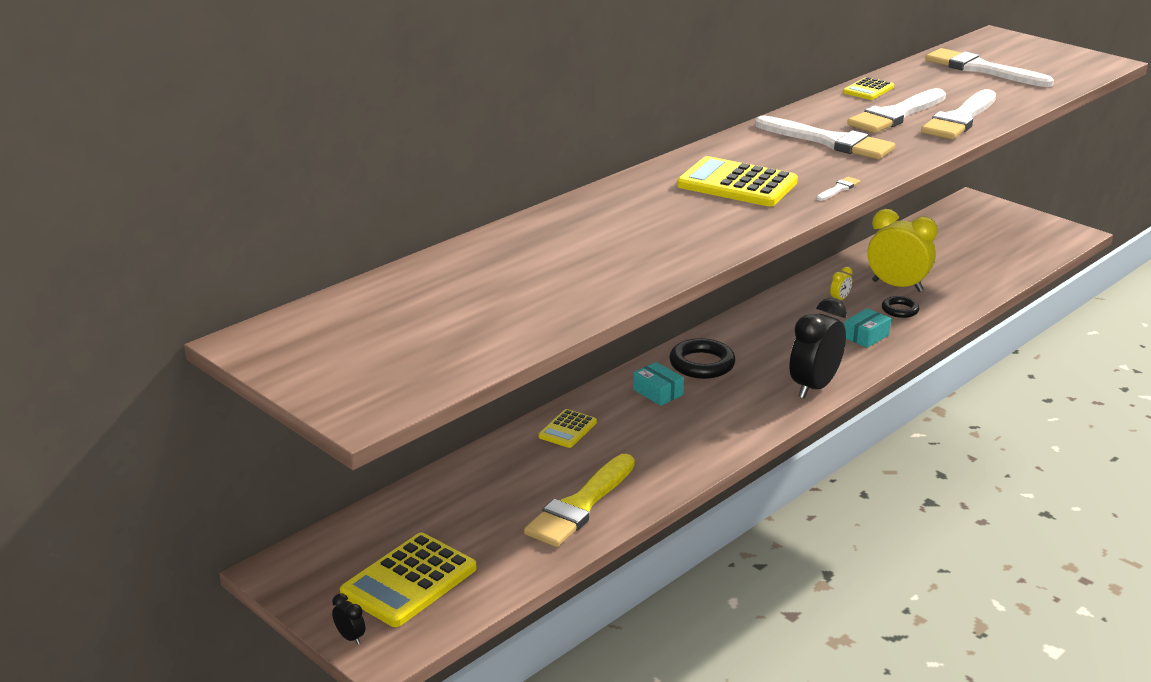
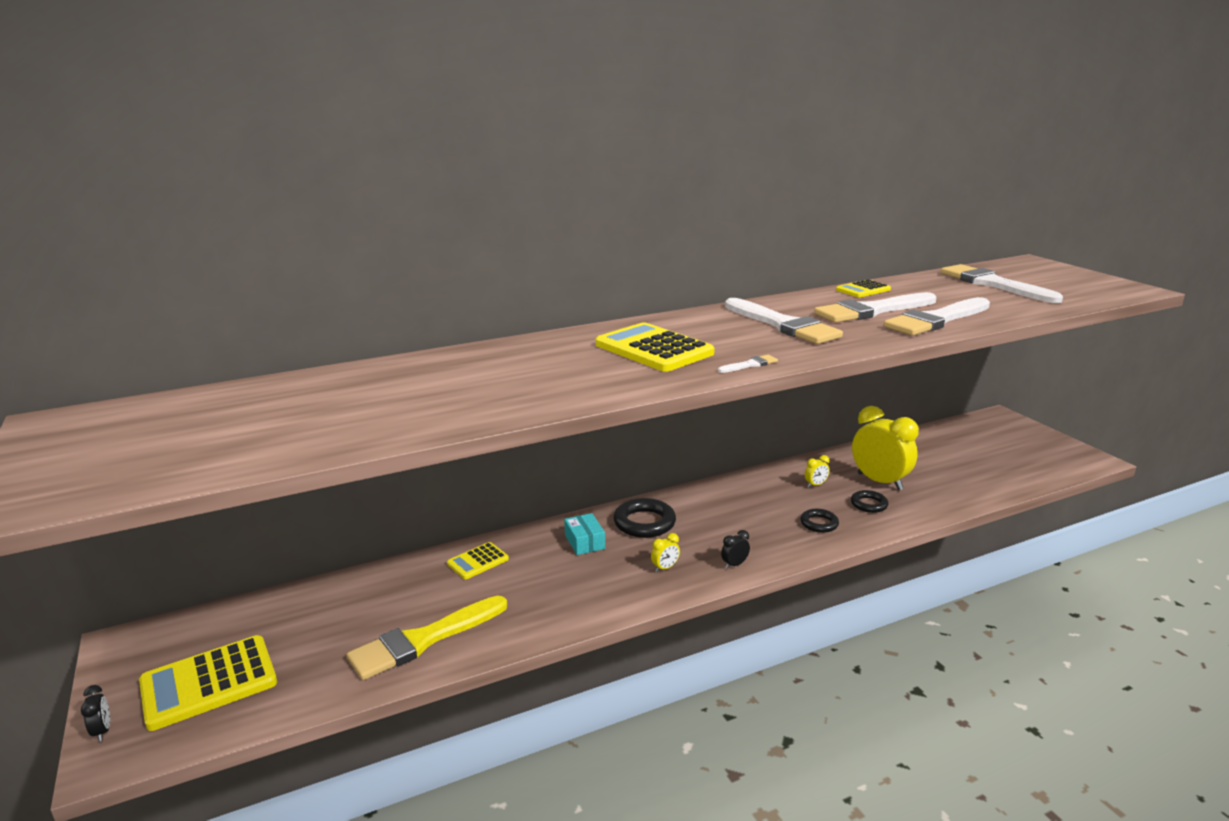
camera: 20 degrees right, 5 degrees down
(753, 401) = (665, 568): none -> yellow clock
(814, 387) = (734, 565): black clock -> black clock, size x0.41
(866, 336) = (819, 523): turquoise box -> black ring

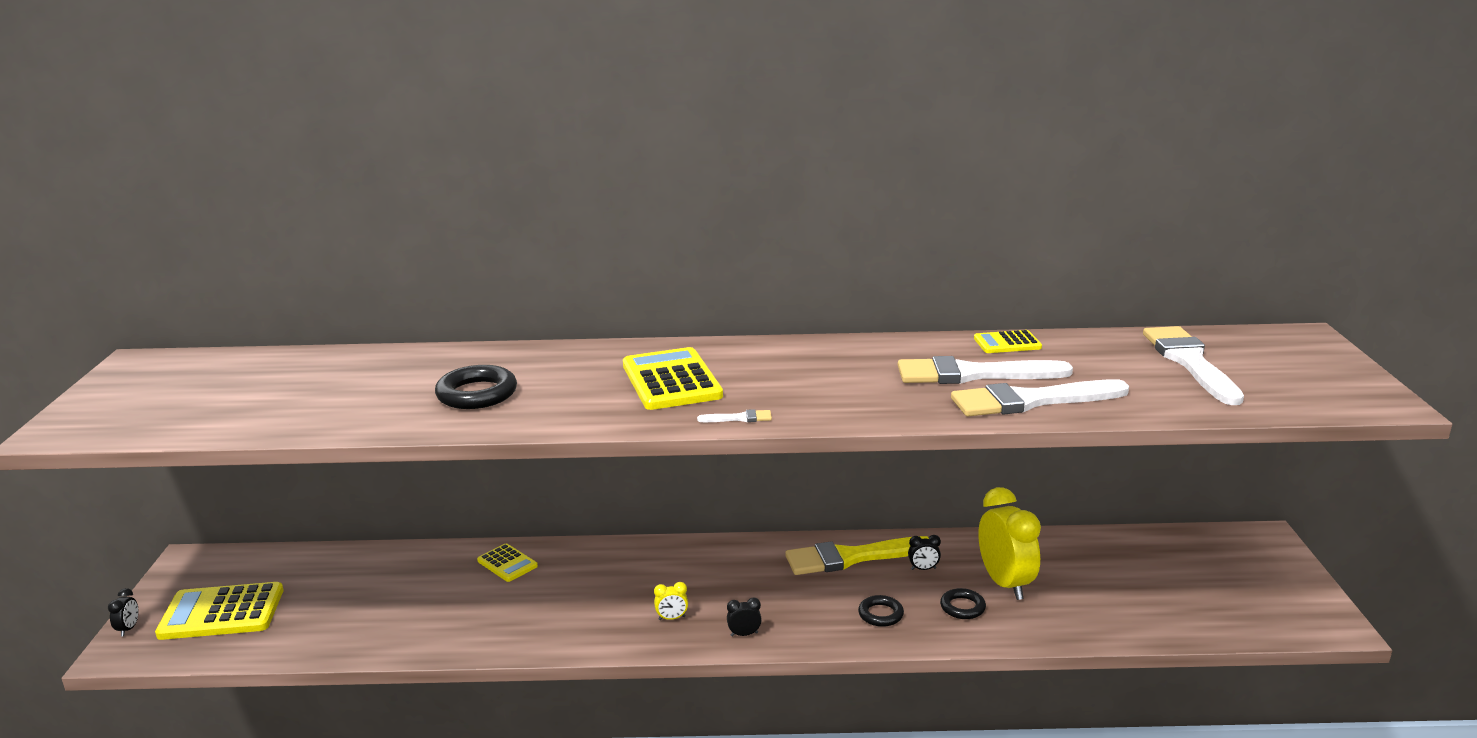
camera: 25 degrees right, 0 degrees up
(423, 640) = (402, 625): yellow brush -> yellow brush (851, 557)
(478, 561) = (507, 563): yellow calculator -> yellow calculator turned 120 degrees counterclockwise
(585, 542) = (620, 570): turquoise box -> none
(644, 523) = (696, 565): black ring -> black ring (477, 394)
(783, 325) = (844, 375): white brush -> none
(815, 485) = (923, 569): yellow clock -> black clock

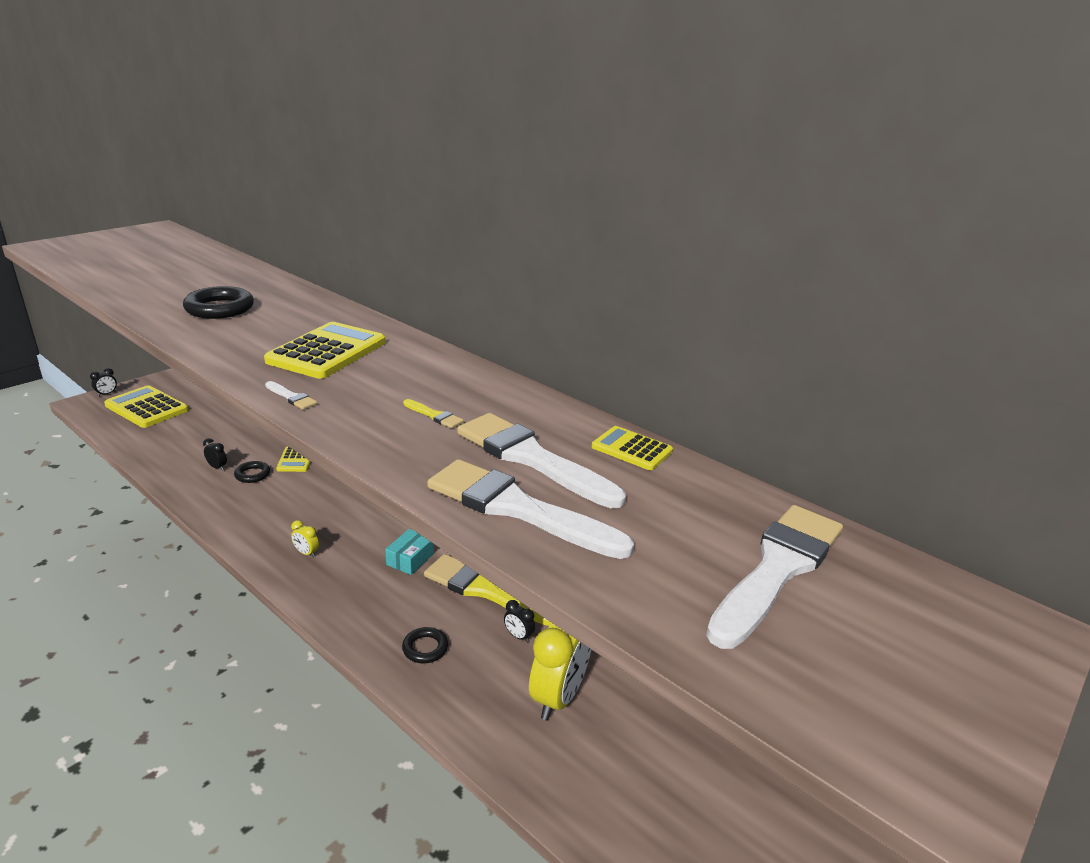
camera: 40 degrees right, 5 degrees up
(744, 634) = (322, 595): black clock -> black clock (217, 467)
(761, 572) = (410, 559): none -> turquoise box
(859, 381) = (434, 415): none -> yellow brush
(962, 607) = (490, 689): black ring -> black ring (252, 474)

